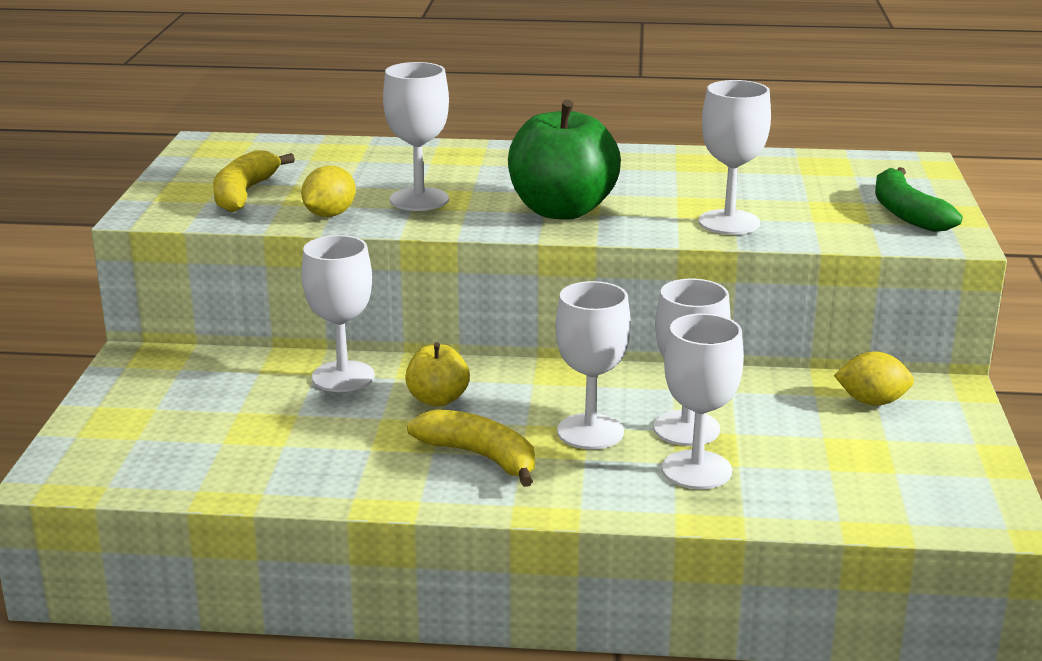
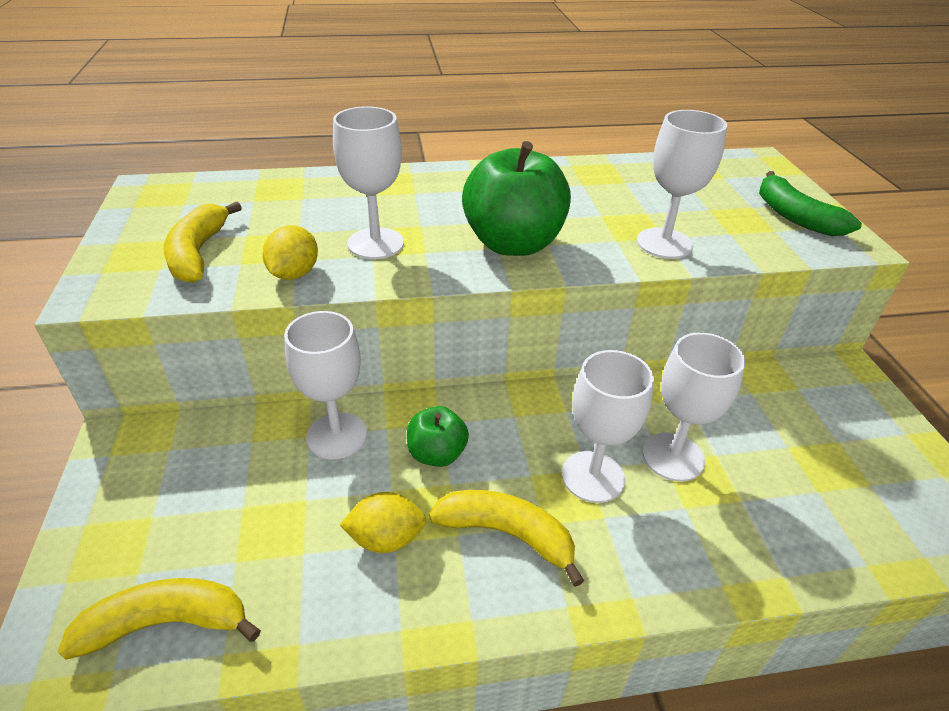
camera: 15 degrees left, 15 degrees up
(155, 468) = (167, 623): none -> yellow banana
(437, 399) = (437, 454): yellow apple -> green apple
(696, 470) = (710, 515): white goblet -> none
(872, 402) = (800, 395): yellow lemon -> yellow lemon (386, 538)

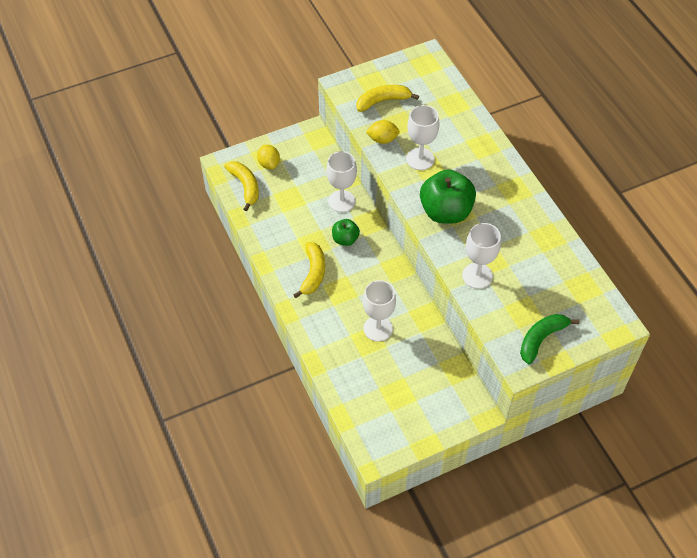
camera: 75 degrees right, 15 degrees up
(386, 538) = (297, 235): yellow lemon -> yellow lemon (269, 163)
(593, 476) = (354, 298): white goblet -> none

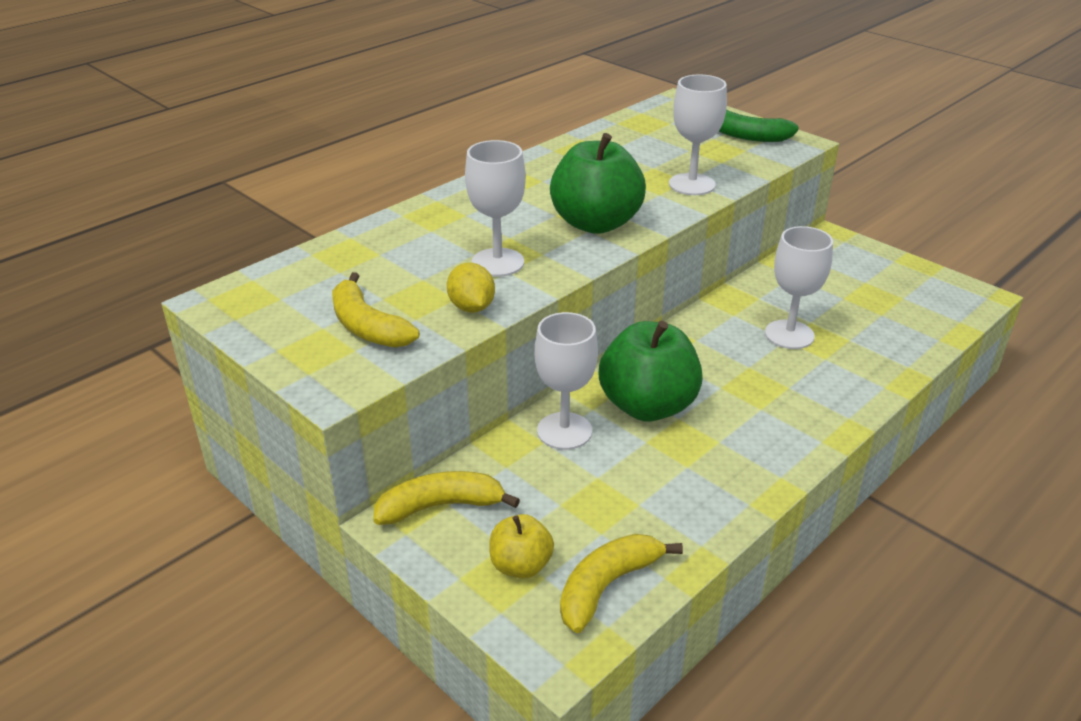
camera: 110 degrees left, 20 degrees down
(269, 163) = (521, 565): yellow lemon -> yellow apple
(313, 273) = (747, 425): yellow banana -> yellow banana (440, 506)
(345, 239) = (647, 406): green apple -> green apple, size x1.89

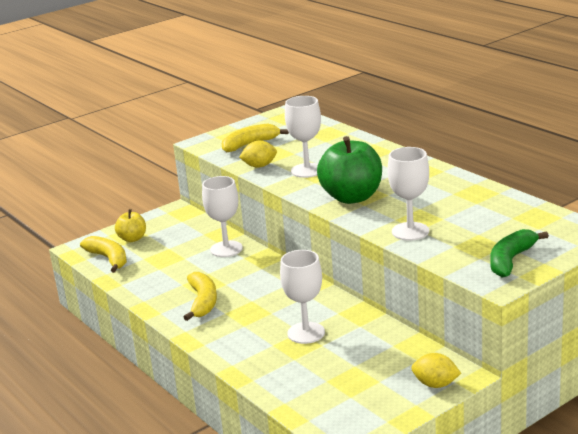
camera: 100 degrees right, 10 degrees down
(440, 506) = (181, 219): yellow banana -> yellow banana (203, 302)
(647, 406) = (240, 274): green apple -> none
(855, 250) = (435, 384): none -> yellow lemon

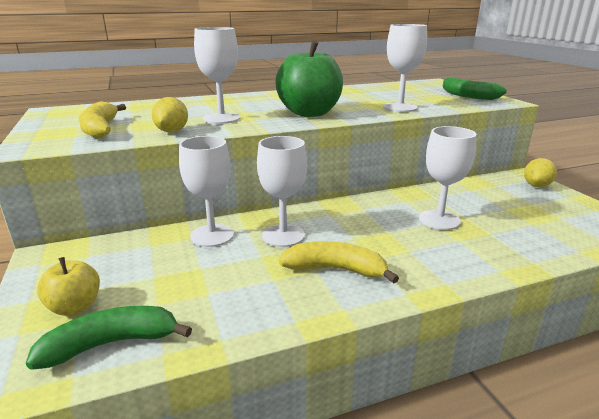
camera: 75 degrees left, 0 degrees up
(108, 259) = (111, 344): yellow banana -> green banana
(240, 273) = (283, 235): none -> white goblet

